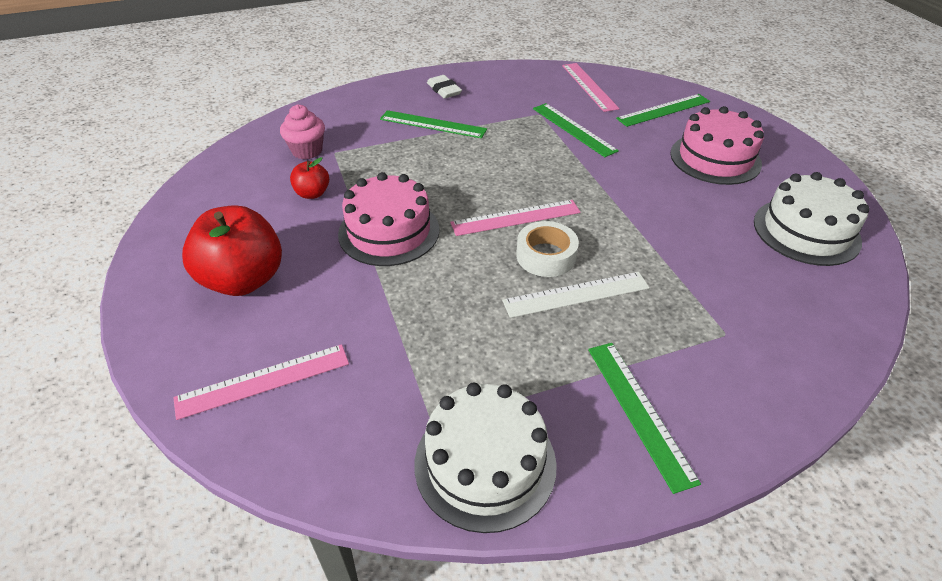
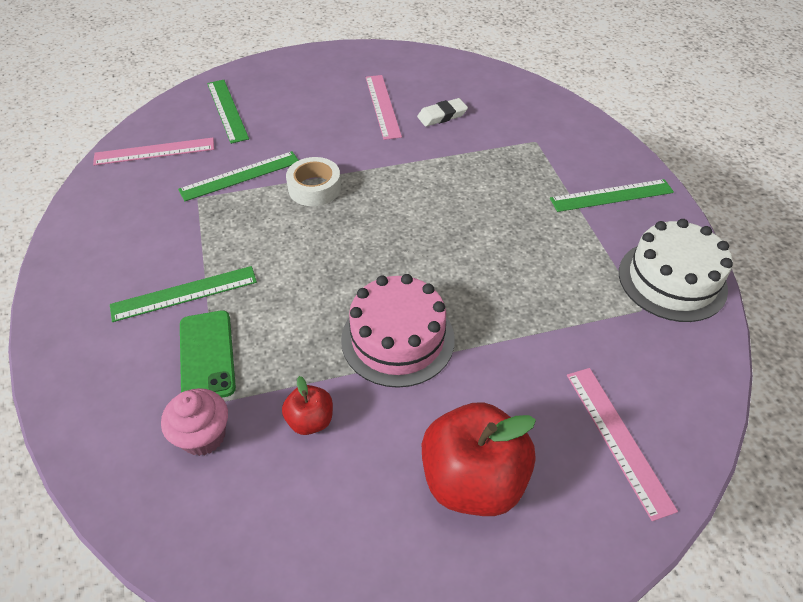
camera: 85 degrees left, 5 degrees up
(374, 142) = (207, 355): none -> green phone
(432, 124) = (184, 293): green ruler -> green ruler turned 45 degrees clockwise
(444, 90) = (99, 278): white eraser -> white eraser (442, 116)
(515, 217) = (387, 236): pink ruler -> pink ruler (382, 106)
(546, 256) = (446, 221): white tape -> white tape (314, 188)
(576, 294) = (495, 209): white ruler -> none
(715, 158) = (320, 98): pink cake -> none
(806, 231) = (426, 79): white cake -> none

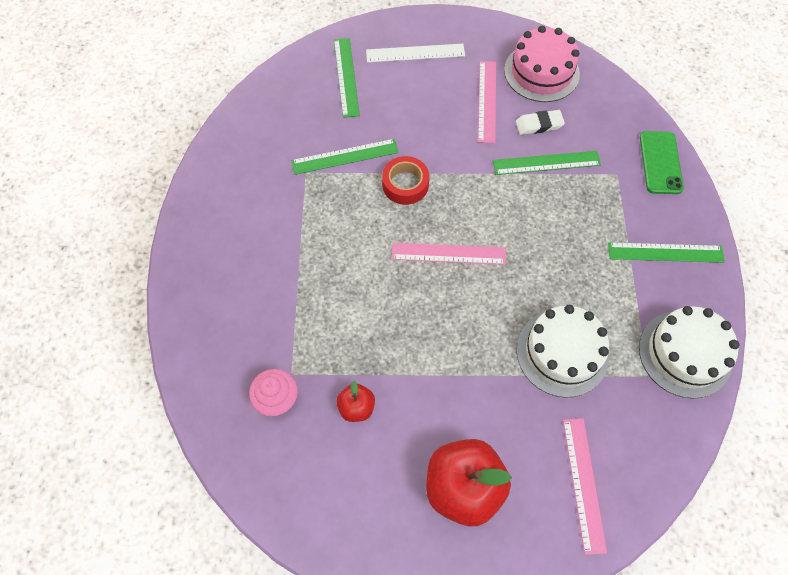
camera: 15 degrees right, 15 degrees up
(154, 151) = (277, 113): pink ruler -> pink ruler (448, 254)
(184, 293) = (281, 269): green ruler -> green ruler (546, 163)
(207, 355) = (290, 331): green phone -> green phone (660, 162)
(297, 81) = (415, 53): none -> white ruler
(314, 188) = (405, 184): white tape -> red tape
(397, 339) = (438, 353): pink cake -> pink cake (541, 72)
(540, 308) = (562, 353): none -> white cake

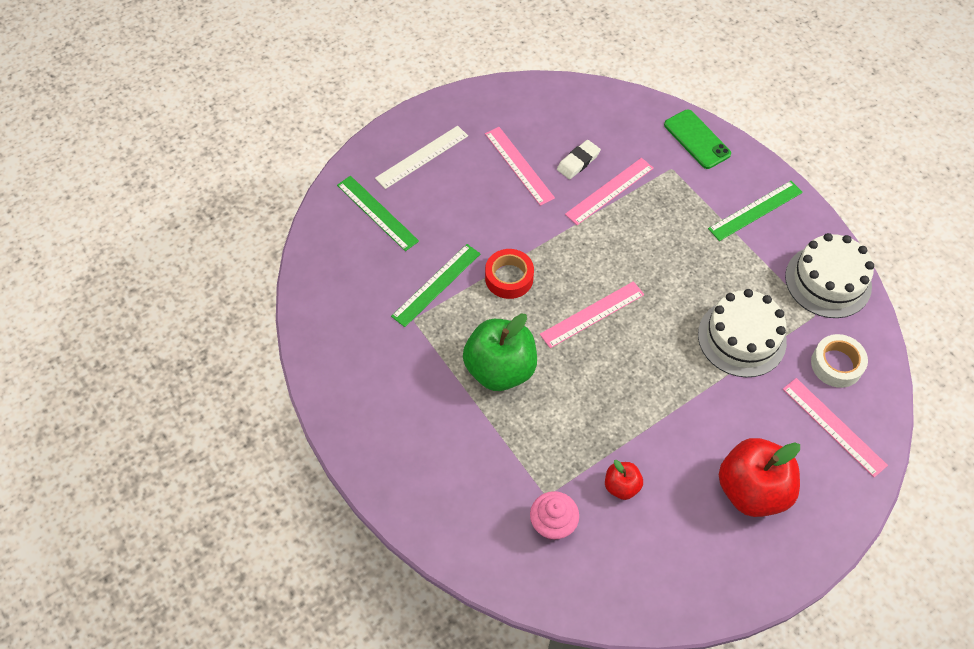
camera: 35 degrees left, 5 degrees down
(339, 251) = (500, 369): none -> green apple
(541, 72) = (544, 115): pink cake -> none
(546, 163) = (609, 191): green ruler -> pink ruler
(631, 431) = (836, 364): none -> white tape

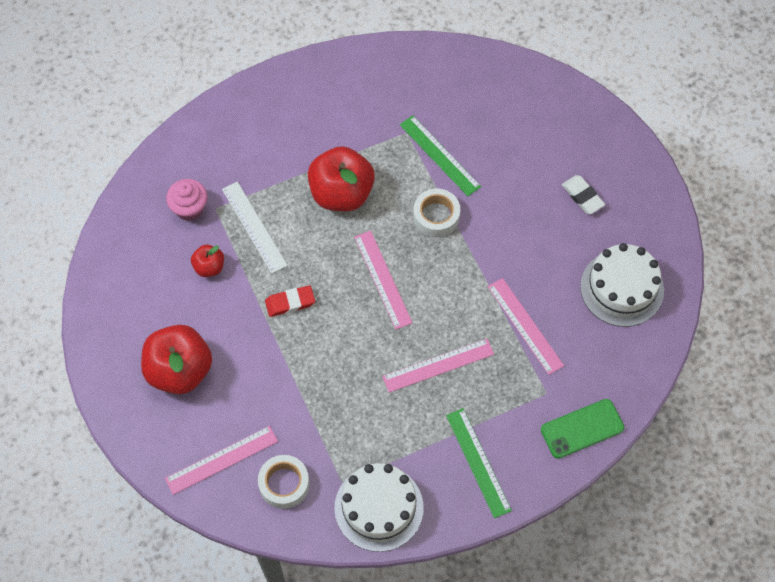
camera: 100 degrees right, 5 degrees up
(377, 213) = (529, 117): green ruler -> none
(422, 157) = (593, 163): white ruler -> white ruler (254, 227)
(500, 369) = (341, 193): green apple -> red apple
(509, 278) = (436, 216): red tape -> white tape
(519, 165) = (570, 247): pink ruler -> pink ruler (438, 365)
(578, 162) = (567, 304): white eraser -> white eraser (582, 196)
(642, 395) = (290, 303): none -> red eraser
(742, 338) = (331, 405): white cake -> white cake (622, 288)

